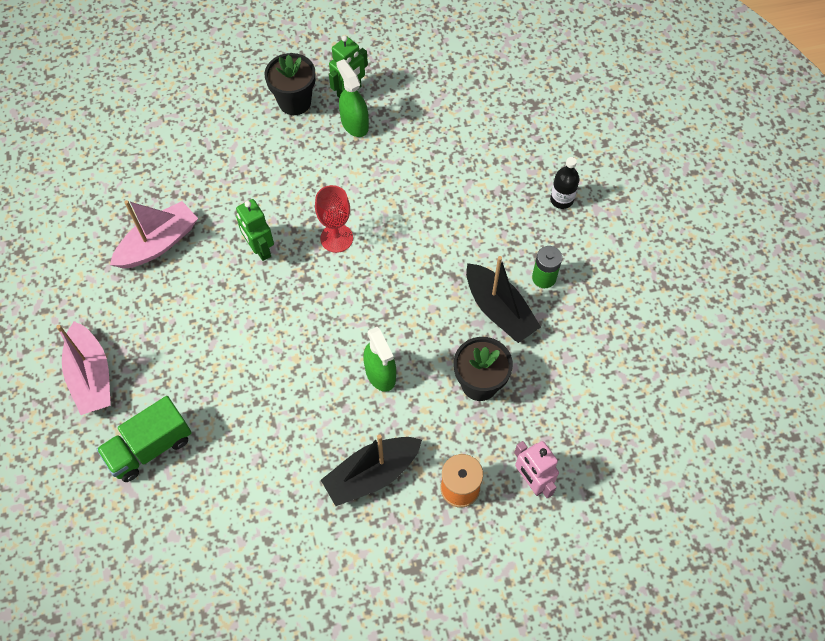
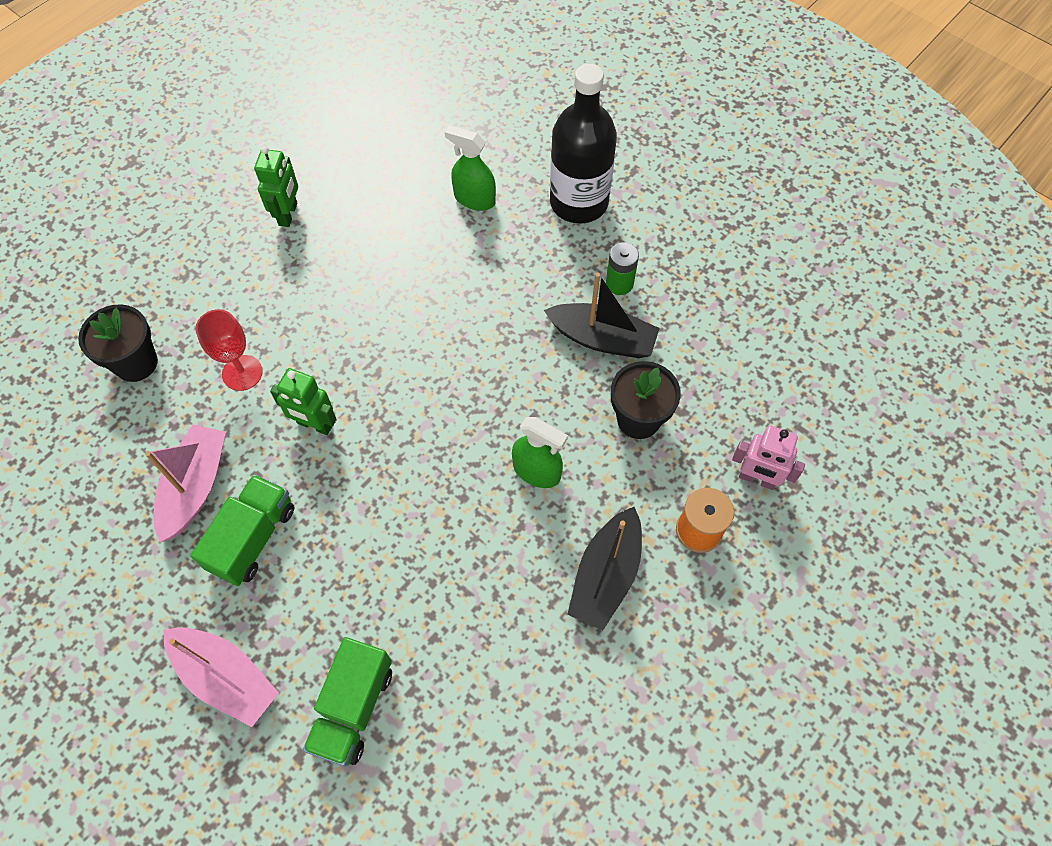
camera: 35 degrees left, 0 degrees up
(169, 299) = (253, 538): none -> green truck
(294, 102) = (237, 256): black flower pot -> black flower pot (136, 363)
(336, 238) = (388, 366): red goblet -> red goblet (242, 373)
(354, 124) = (319, 243): green spray bottle -> green spray bottle (474, 199)
(561, 199) = (579, 202): black bottle -> black bottle, size x2.20

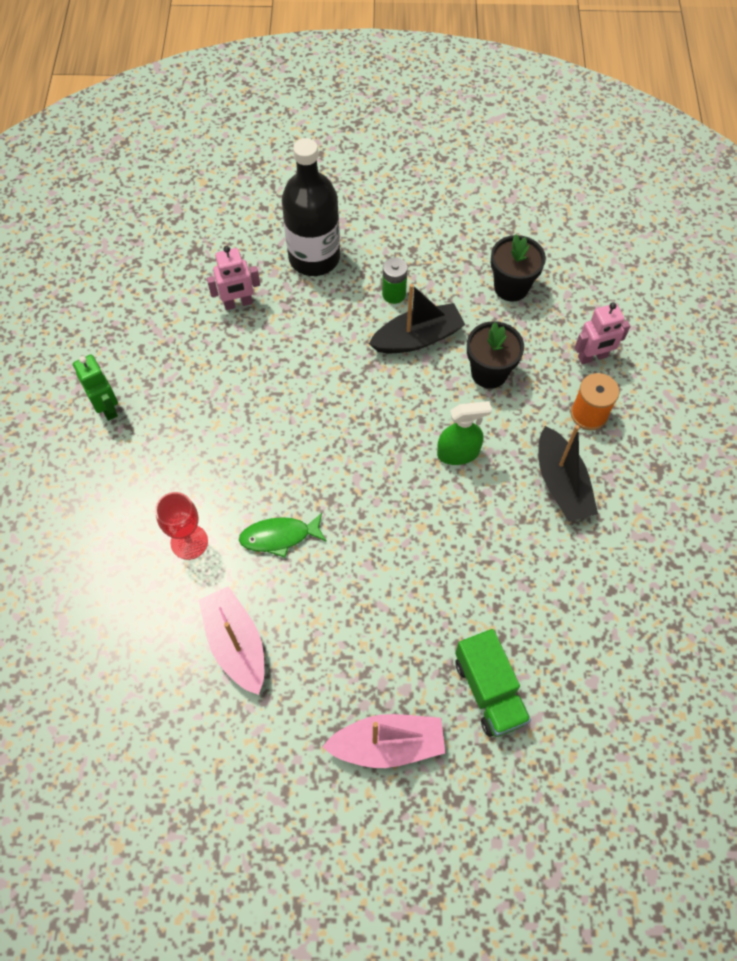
camera: 40 degrees left, 0 degrees up
(136, 363) = (98, 596): black flower pot -> black flower pot (511, 287)
(253, 538) = (313, 643): green truck -> none
(314, 424) = (279, 536): green robot -> green fish
(474, 199) = (238, 303): green spray bottle -> pink robot

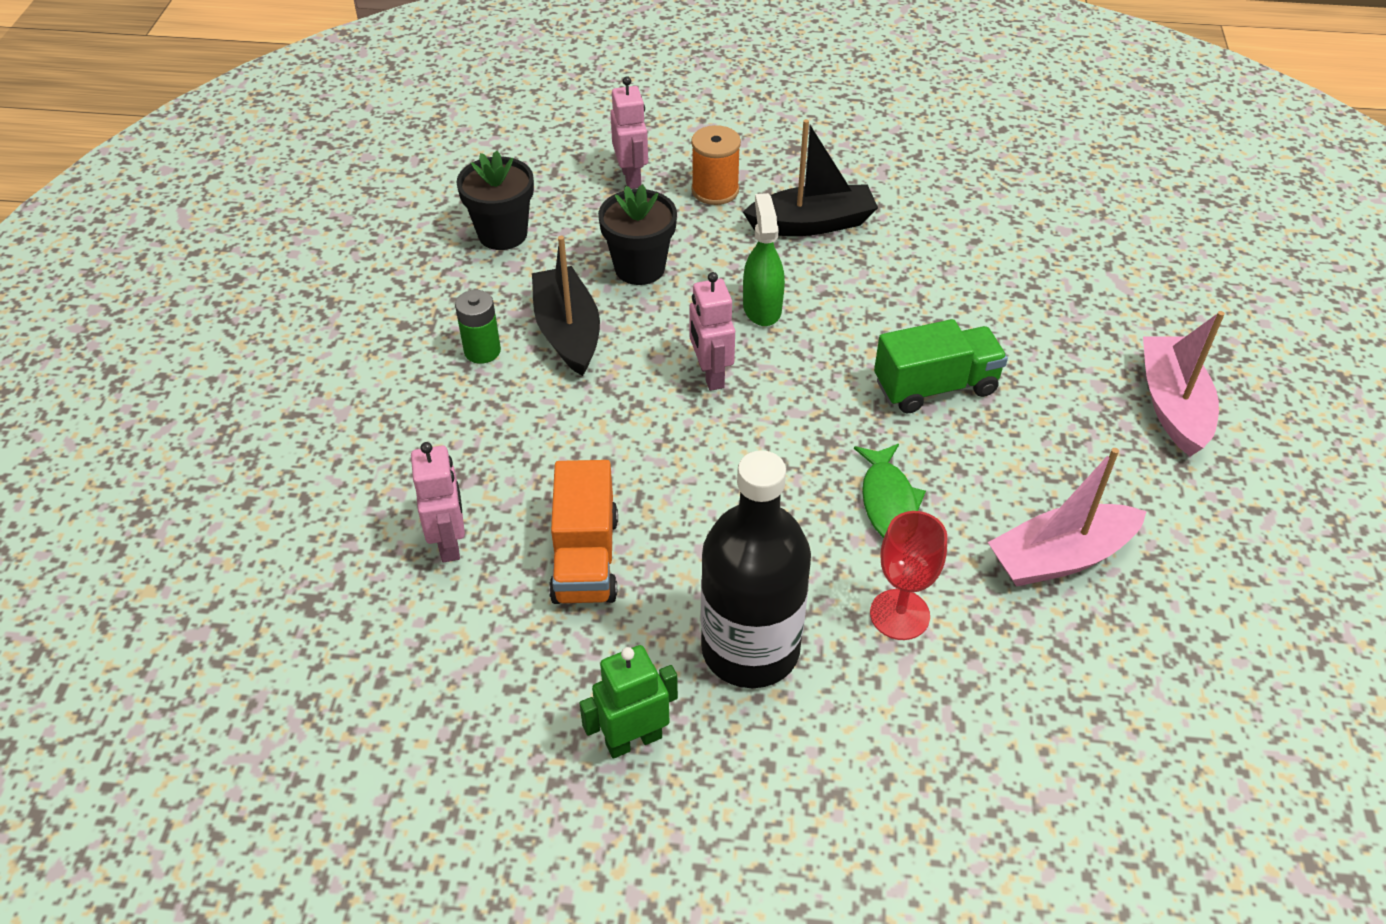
camera: 85 degrees left, 15 degrees down
(228, 371) = (585, 558): none -> orange truck
(314, 258) = (383, 439): black bottle -> black bottle (750, 649)
(386, 425) = (710, 375): none -> pink robot
(489, 691) = (1088, 311): green truck -> green truck (935, 387)

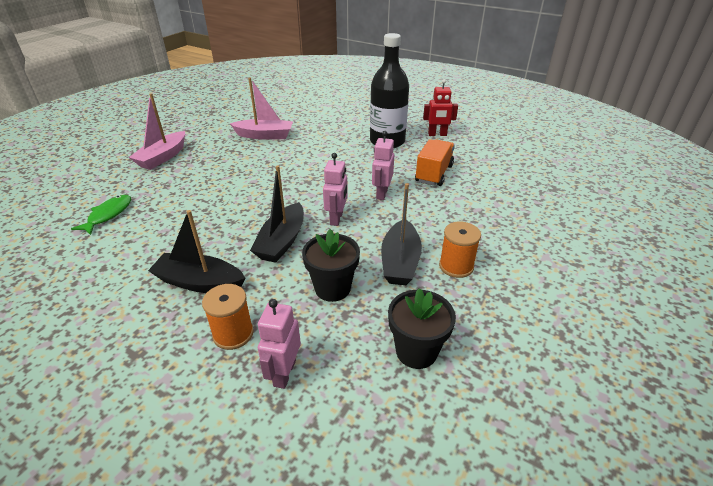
camera: 155 degrees left, 10 degrees down
(449, 542) = (490, 191): pink robot -> pink robot (381, 194)
(482, 351) = (456, 266): green battery -> orange spool
(633, 740) = (437, 134): green robot -> red robot
(762, 308) = (282, 241): green spray bottle -> black boat
(888, 502) = (304, 160): green fish -> green fish (108, 215)
(899, 614) = (331, 137): red goblet -> none
(935, 387) = (241, 186): green truck -> none

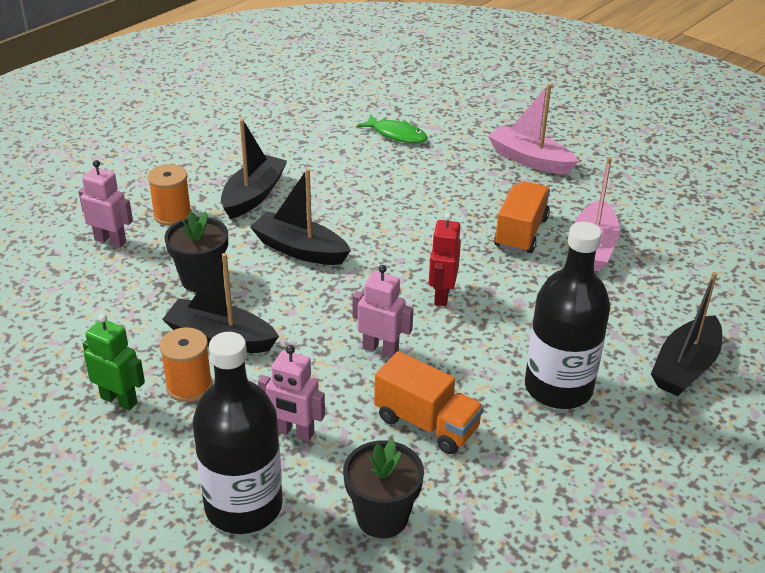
camera: 100 degrees right, 0 degrees up
(252, 156) = (521, 233): none -> orange truck
(336, 218) = (331, 297): pink robot -> pink robot (294, 432)
(358, 115) = (685, 367): none -> black boat
(416, 351) = (84, 323): black flower pot -> black flower pot (382, 517)
(437, 134) = (584, 469): red robot -> red robot (442, 295)
(490, 299) = (119, 400): none -> green robot
(534, 223) = (243, 506): none -> black bottle

